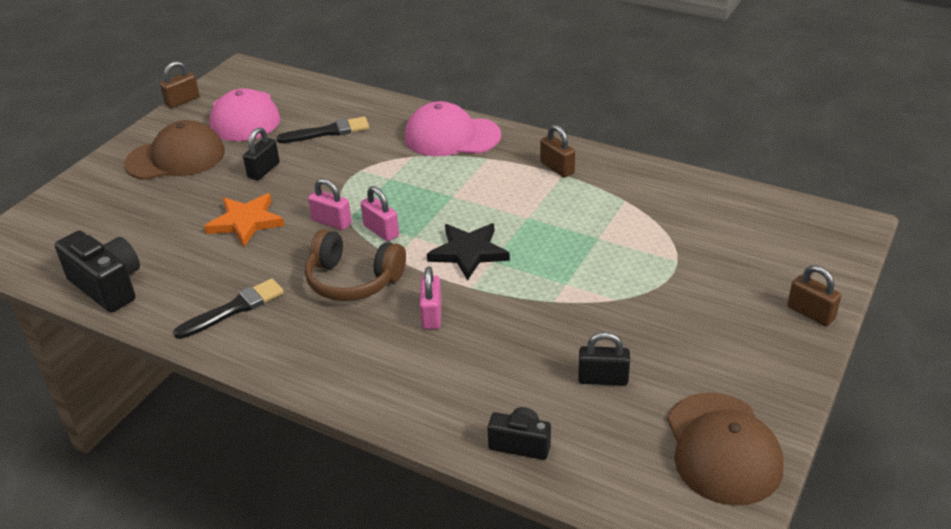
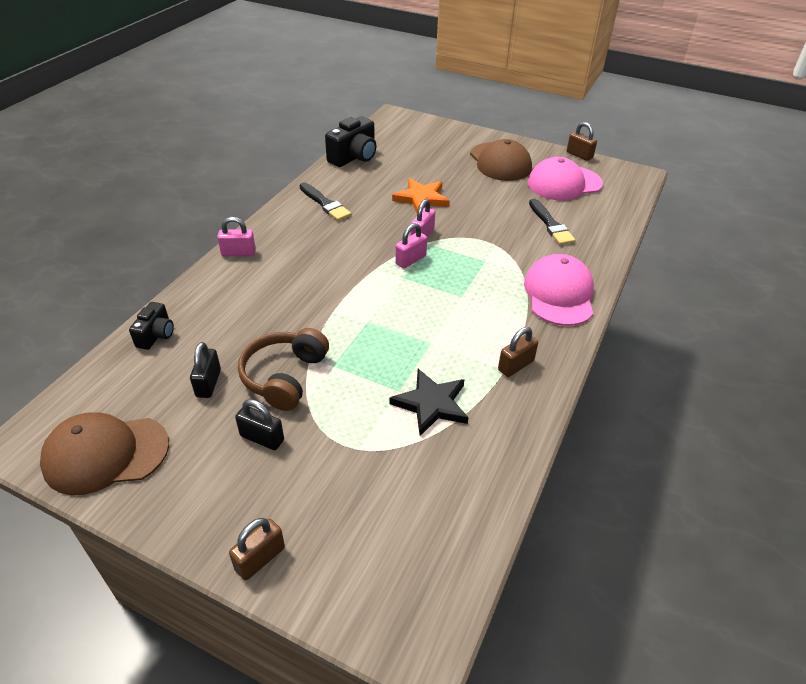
camera: 85 degrees right, 5 degrees up
(263, 170) = (488, 199): black padlock -> black padlock (262, 438)
(353, 280) = (349, 250): brown headphones -> brown headphones (284, 376)
(431, 315) = (304, 289): pink padlock -> pink padlock (238, 253)
(469, 252) = (380, 307): black star -> black star (431, 404)

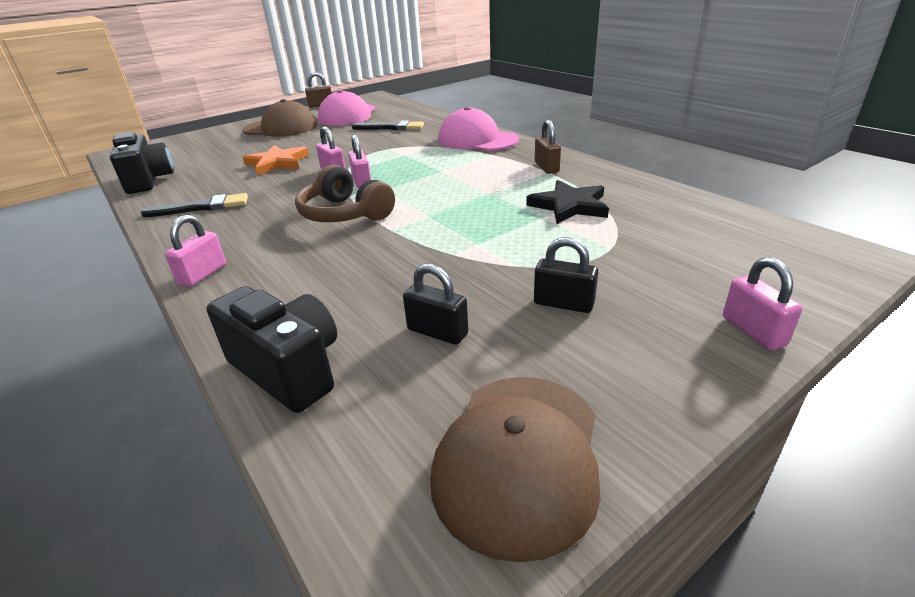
camera: 60 degrees left, 10 degrees down
(156, 335) = (288, 369): black camera -> black camera, size x1.69
(260, 558) = (753, 331): brown padlock -> pink padlock
(262, 438) = (563, 303): black padlock -> black padlock turned 60 degrees clockwise
(284, 376) = (471, 274): brown headphones -> brown headphones (345, 214)

